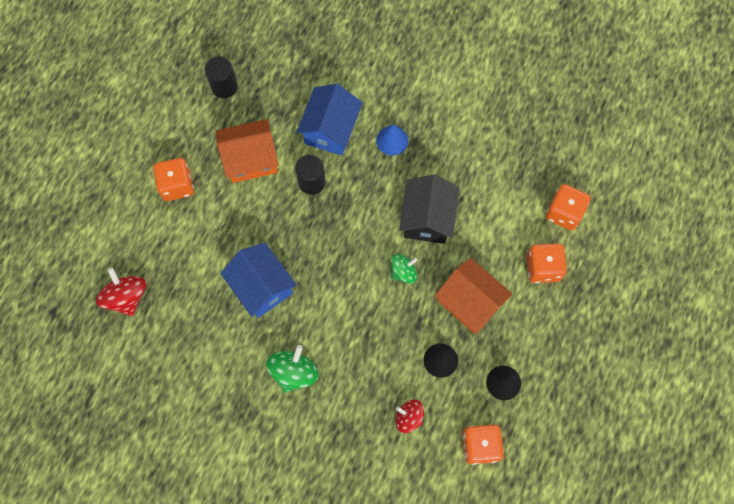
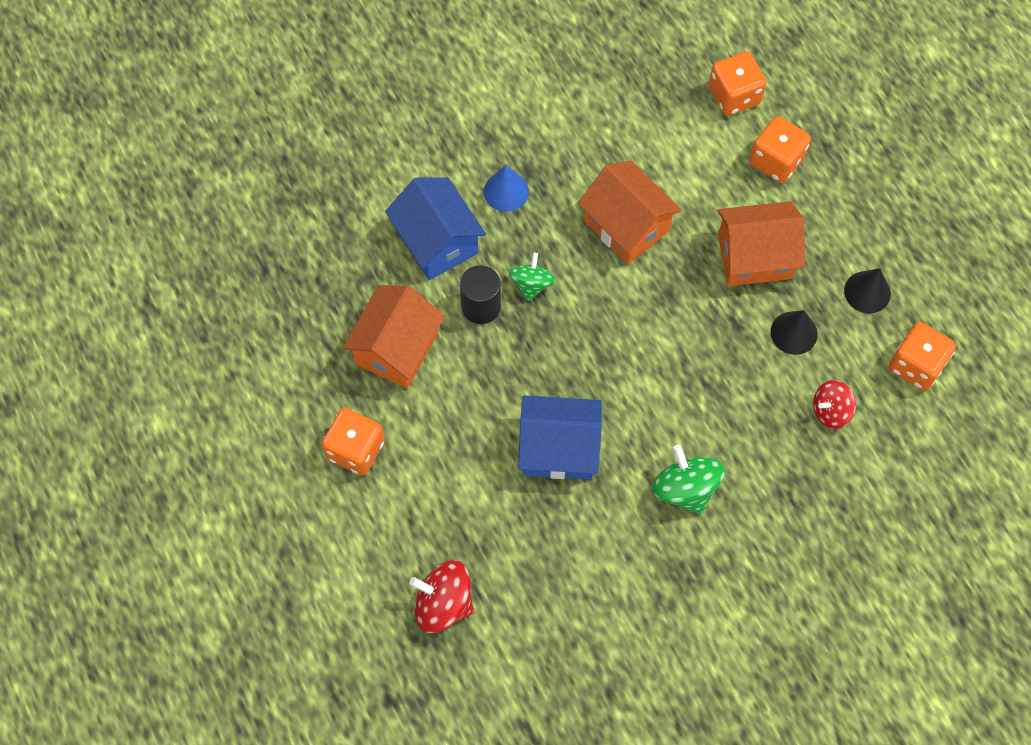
camera: 50 degrees left, 5 degrees down
(224, 86) = (280, 310): black cylinder -> none
(403, 272) = (666, 294): green spinning top -> green spinning top (531, 284)
(427, 218) = (626, 226): black house -> orange house

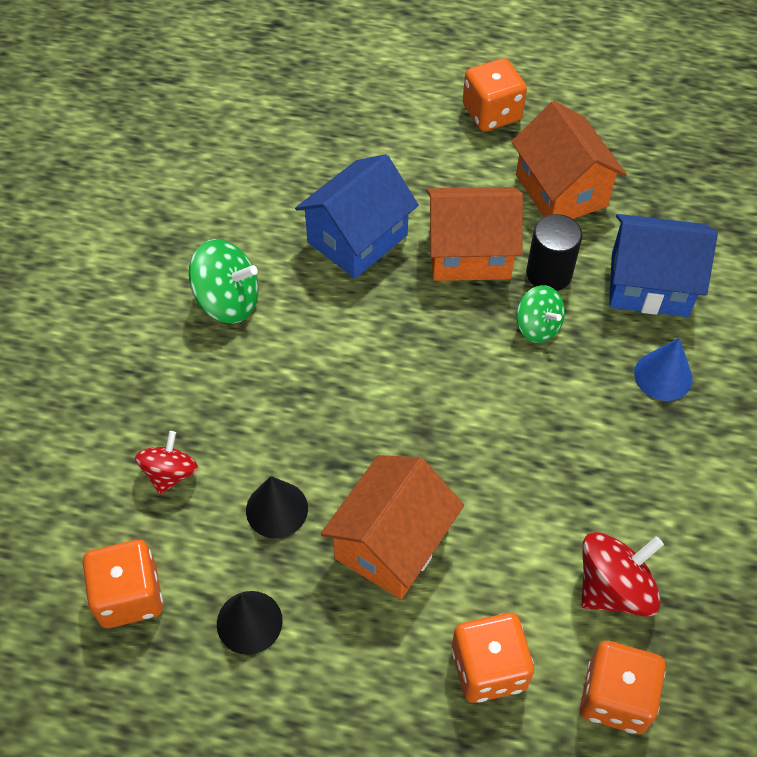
camera: 130 degrees right, 10 degrees down
(443, 603) = (311, 90): red spinning top -> red spinning top (613, 588)
(626, 226) = (533, 451): orange house -> orange house (469, 253)

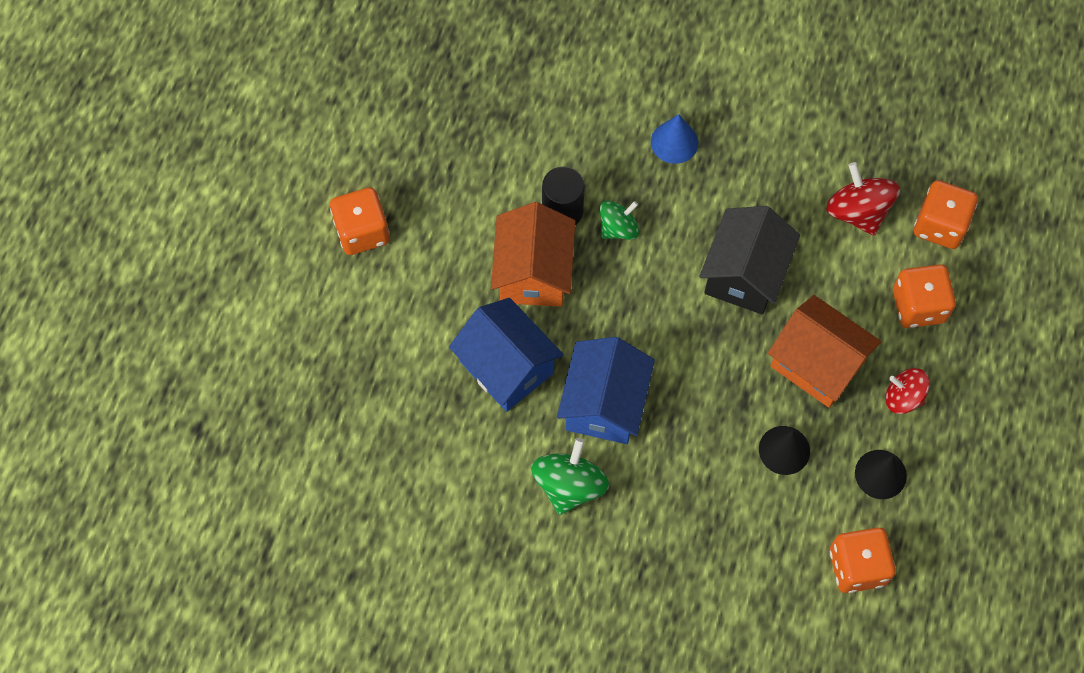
camera: 85 degrees left, 10 degrees up
(170, 473) = (747, 536): red spinning top -> red spinning top (903, 397)
(501, 458) = (744, 274): none -> black house
(561, 190) = (468, 186): orange house -> none
(649, 285) = (581, 134): blue house -> blue house (604, 404)

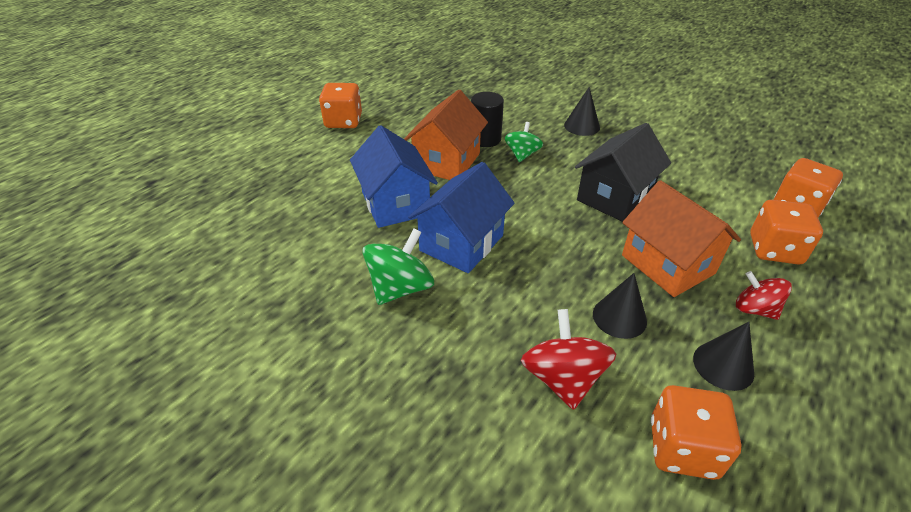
camera: 20 degrees right, 25 degrees down
(618, 228) = (522, 155): green spinning top -> green spinning top turned 60 degrees counterclockwise
(674, 142) = (582, 126): blue cone -> black cone
(858, 212) = (721, 185): red spinning top -> red spinning top (562, 378)

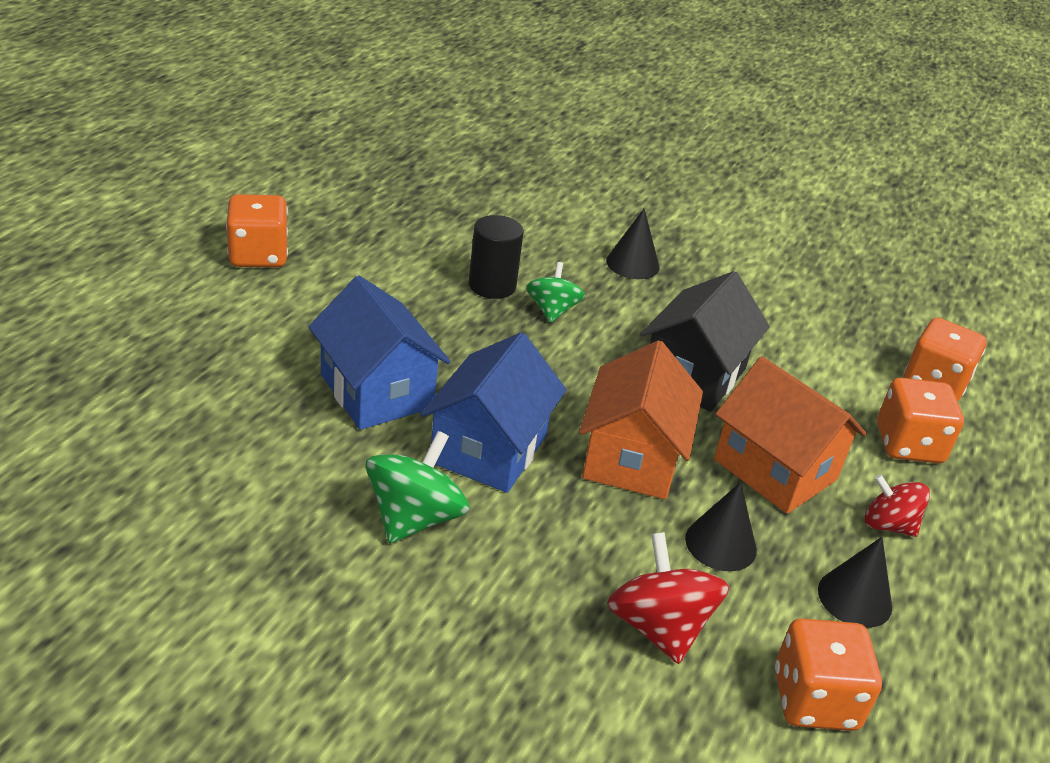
camera: 15 degrees left, 5 degrees down
(447, 162) = (441, 323): orange house -> orange house (632, 458)

